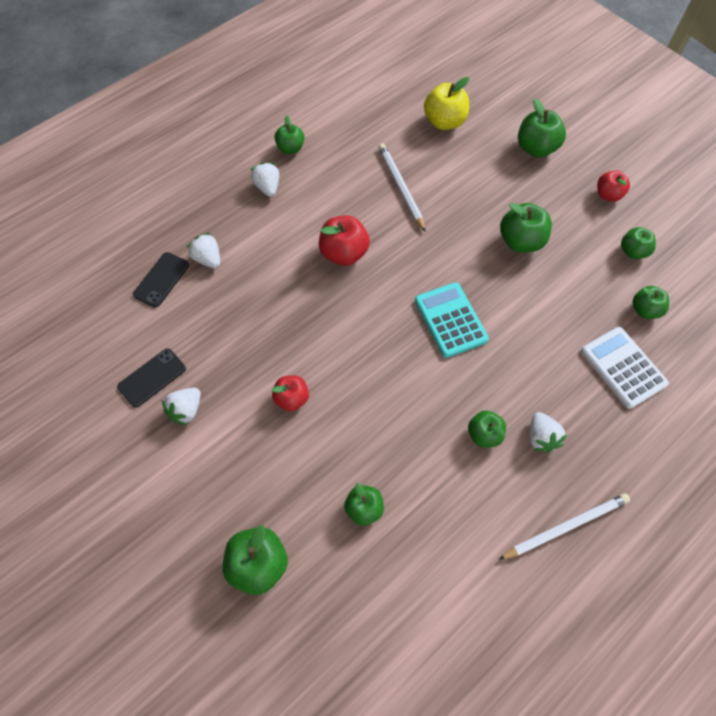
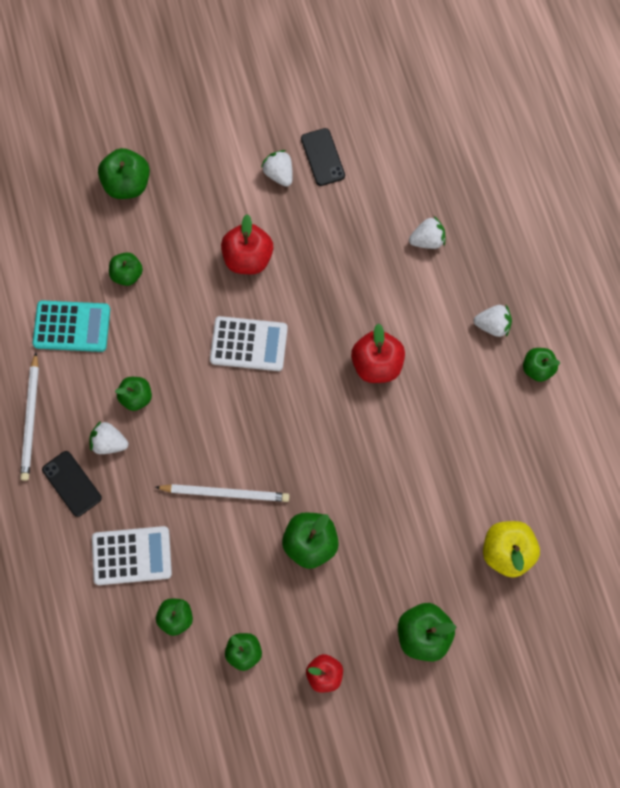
camera: 115 degrees right, 10 degrees up
(161, 280) = (422, 193): black phone -> black phone (72, 483)
(292, 398) = (248, 258): red apple -> red apple, size x1.55
(378, 359) = (249, 344): none -> white calculator
(401, 188) = (433, 457): white pencil -> white pencil (225, 493)
(450, 320) = (256, 426): turquoise calculator -> turquoise calculator (72, 326)

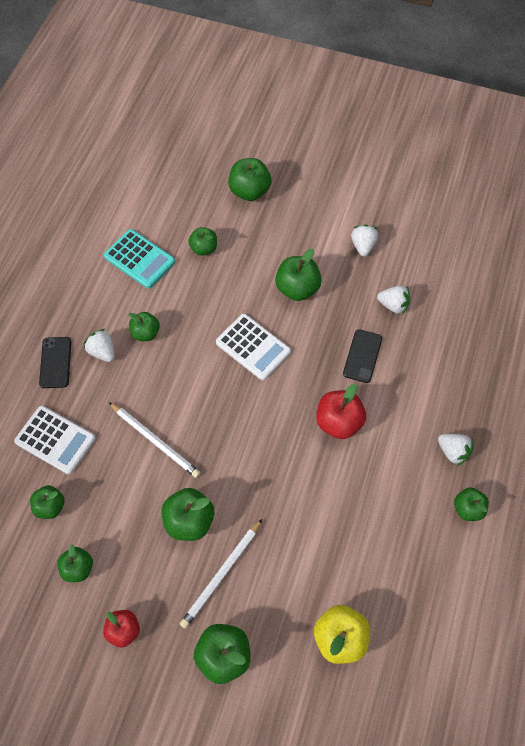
camera: 35 degrees right, 10 degrees down
(31, 418) = (64, 301): white pencil -> white pencil (222, 574)
(248, 258) = (297, 288): red apple -> green apple
(322, 157) = (404, 253): black phone -> black phone (362, 356)
(427, 240) = (444, 357): white strawberry -> white strawberry (393, 305)

